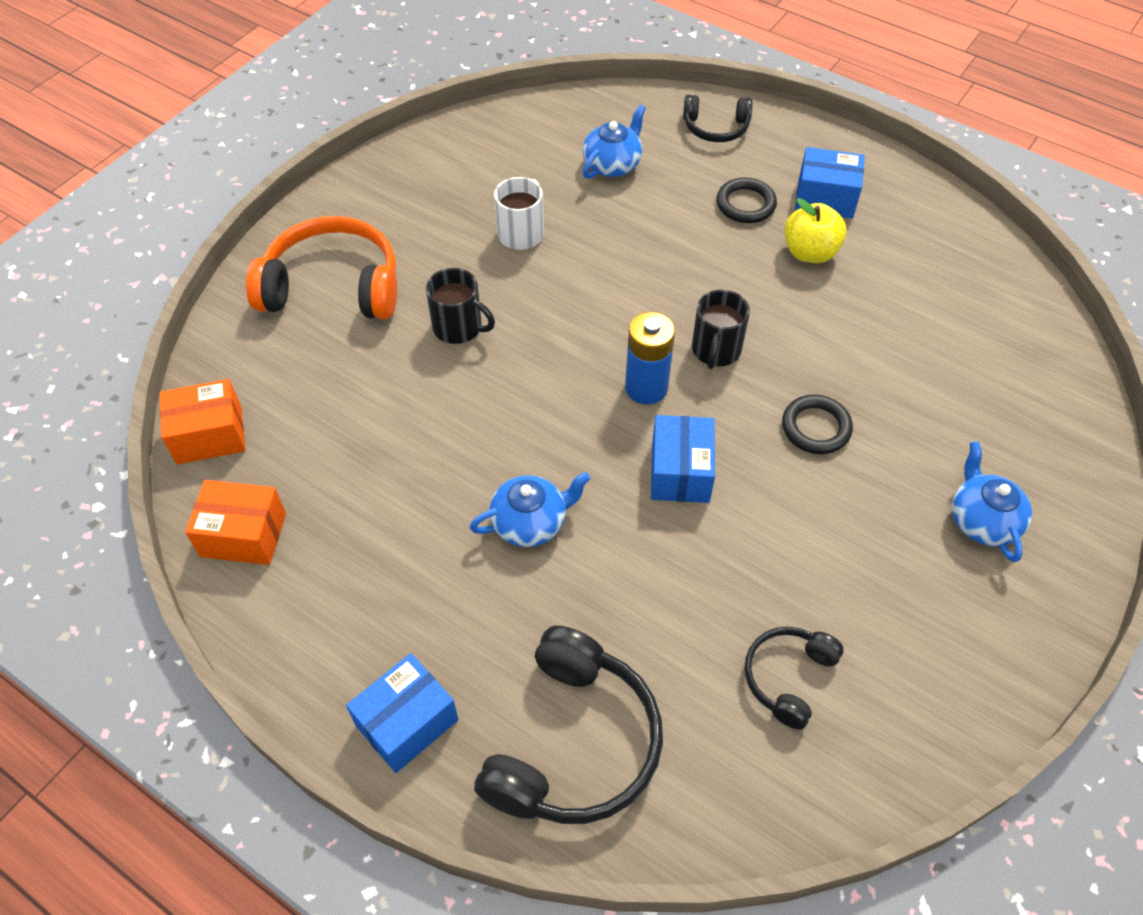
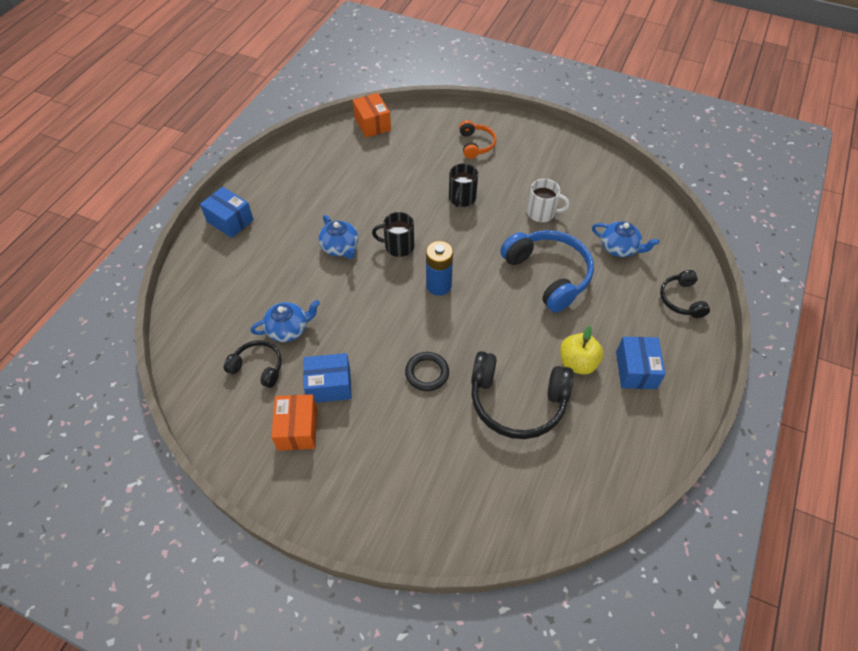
camera: 80 degrees right, 0 degrees up
(243, 535) = (320, 148): orange box -> orange box (297, 429)
(333, 286) = (476, 144): orange headphones -> orange headphones, size x0.55
(573, 743) = (220, 281): black headphones -> black headphones (517, 402)
(648, 250) = (548, 274): none -> blue headphones
(680, 472) = (382, 307): blue box -> blue box (329, 385)
(715, 350) = (476, 316): black mug -> black mug (398, 246)
(745, 204) = (610, 323): black ring -> none
(982, 520) = (371, 469): blue teapot -> blue teapot (288, 329)

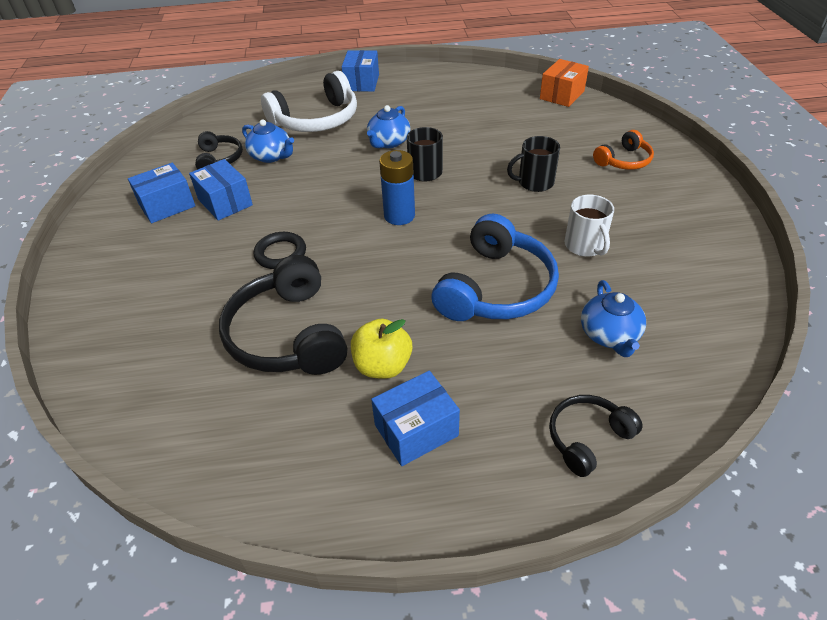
camera: 60 degrees right, 10 degrees down
(261, 276) = (316, 120): none -> white headphones
(297, 429) = (167, 205): orange box -> blue box

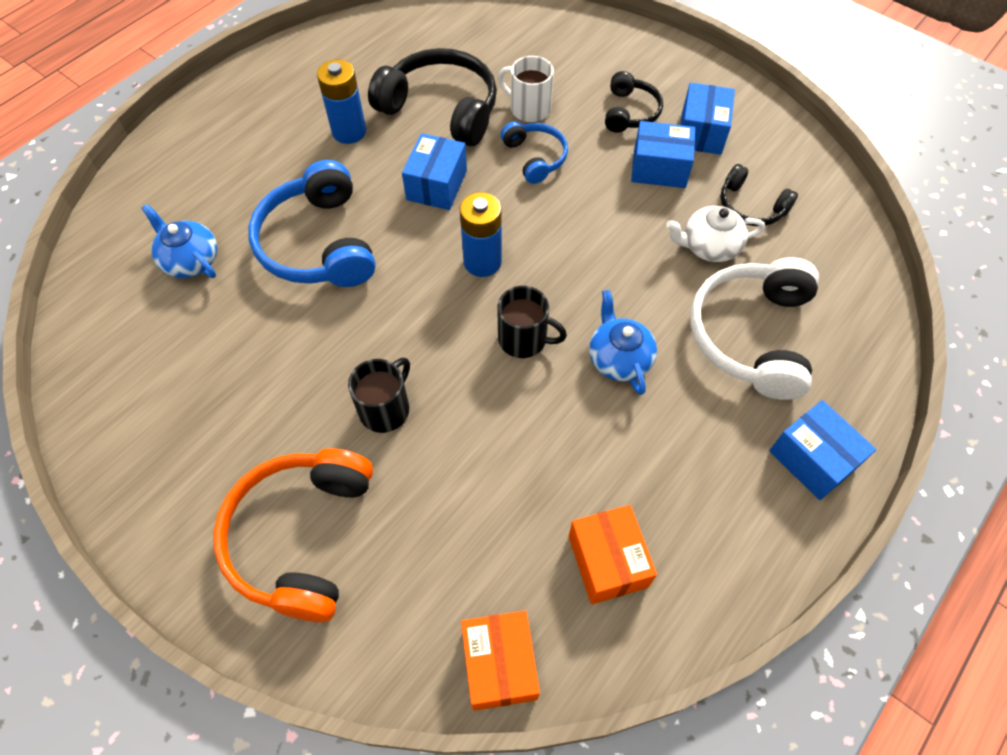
camera: 135 degrees right, 15 degrees up
(271, 156) = (709, 246): blue teapot -> white teapot
(280, 253) = (535, 157): black ring -> blue headphones
(382, 366) = (349, 132): yellow apple -> blue battery
(416, 430) = (287, 111): blue box -> blue box (436, 185)
(485, 97) = (607, 561): none -> orange box
(585, 246) = (267, 346): white mug -> white mug (529, 108)
(587, 438) = (167, 173): black headphones -> black headphones (630, 112)
(624, 160) = (301, 537): orange headphones -> orange headphones, size x1.82

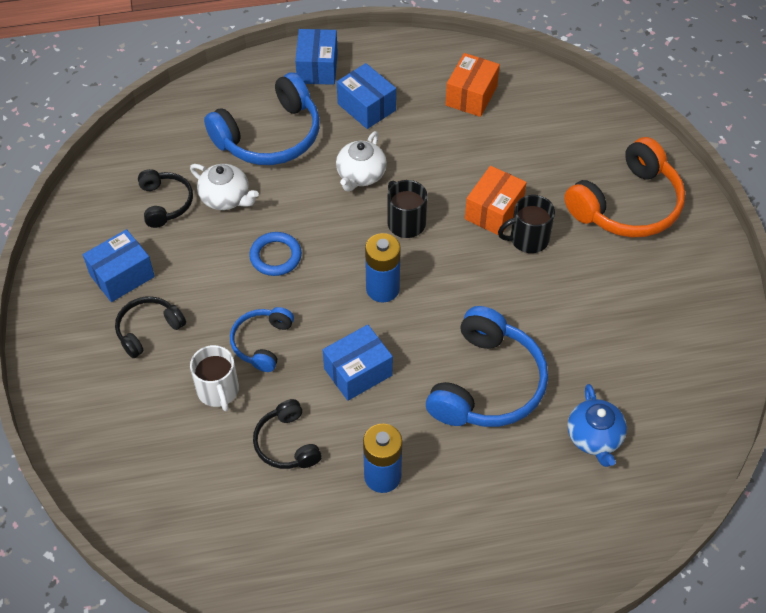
camera: 140 degrees left, 5 degrees down
(441, 109) = (287, 443): black headphones -> black headphones, size x0.55
(499, 664) = (563, 93): orange box -> orange box (494, 211)
(604, 227) = (275, 256): none -> blue ring
(619, 358) = (360, 175): blue teapot -> white teapot
(659, 168) = (187, 270): blue box -> blue box (366, 107)
(751, 335) = (270, 136): white headphones -> blue headphones

